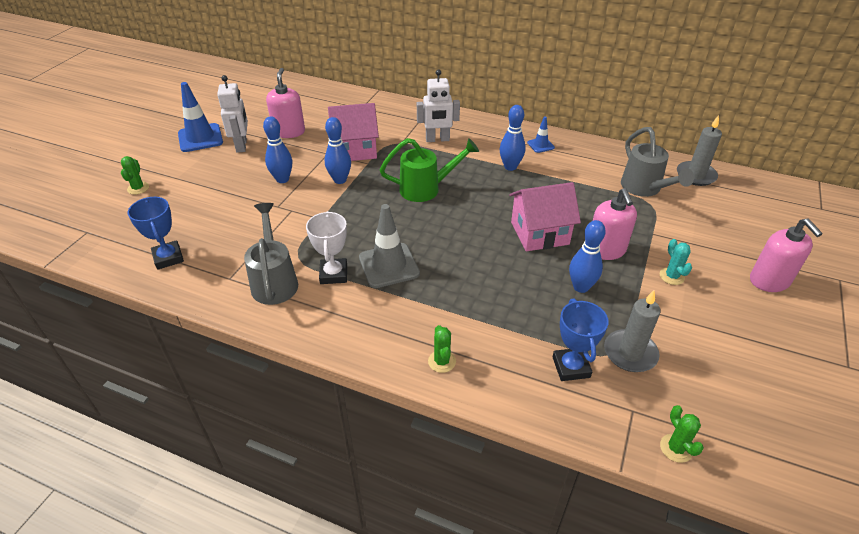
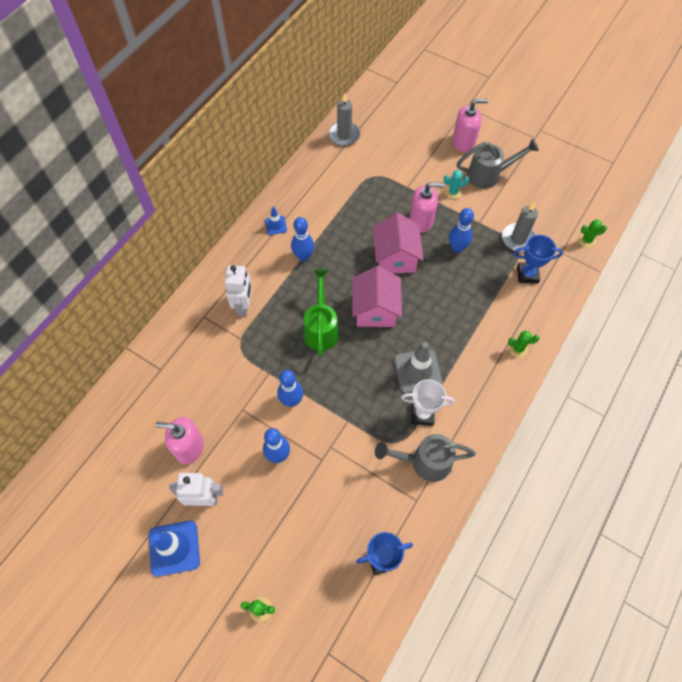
camera: 80 degrees left, 20 degrees up
(355, 149) = (242, 382): pink house -> pink house (375, 310)
(644, 188) = (354, 173): grey watering can -> grey watering can (488, 175)

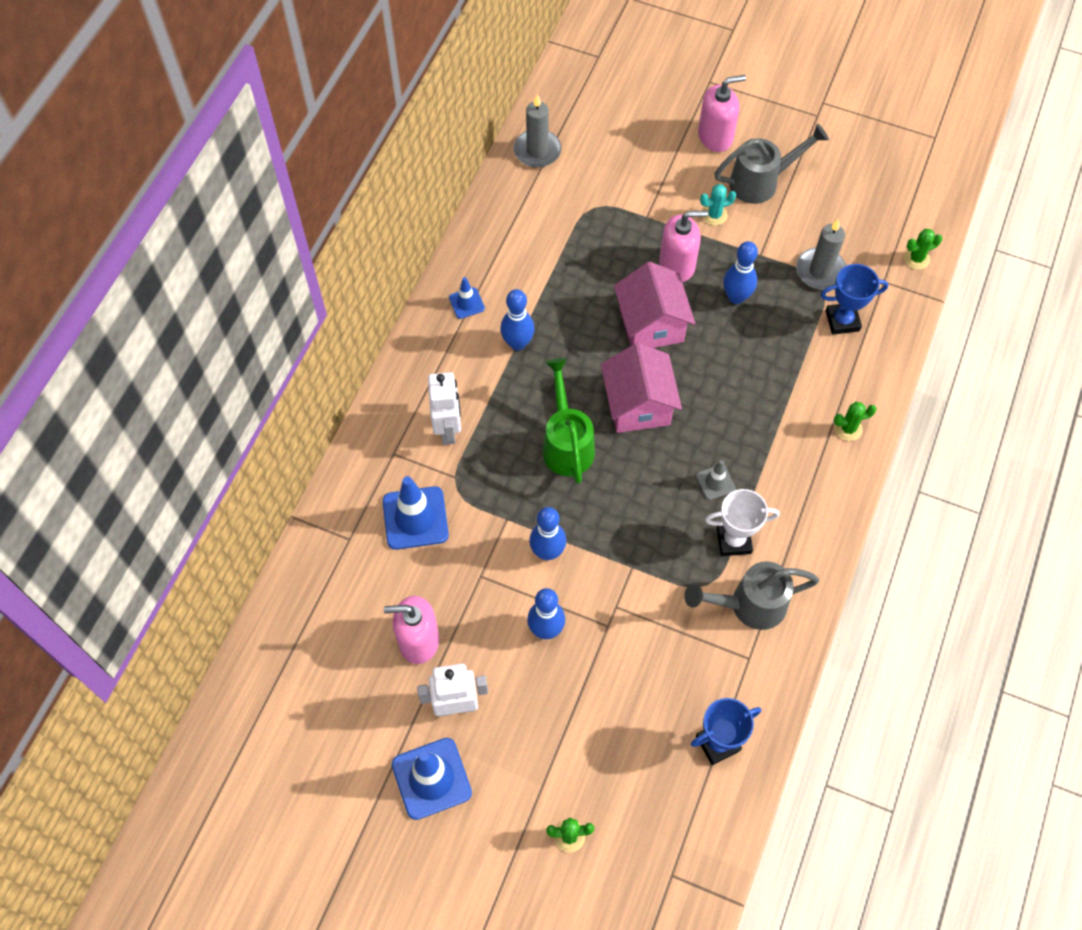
camera: 10 degrees left, 0 degrees up
(208, 362) = (415, 518): none -> blue traffic cone
(418, 371) = (715, 482): grey traffic cone -> grey traffic cone, size x0.53

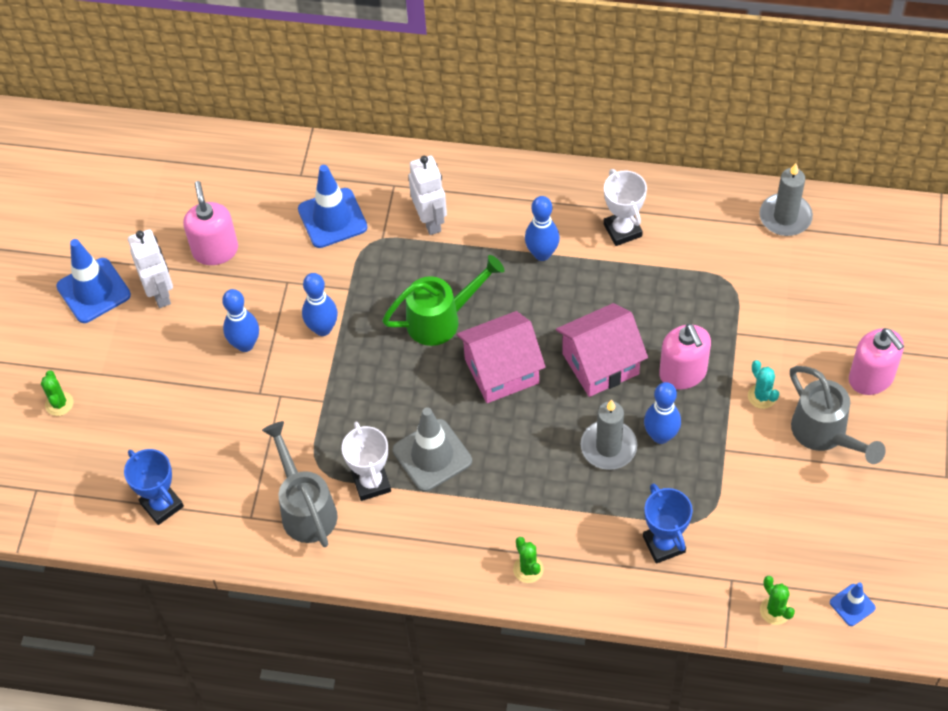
camera: 80 degrees right, 5 degrees down
(448, 429) = (430, 220): white robot -> white robot turned 90 degrees counterclockwise
(466, 303) = (575, 201): blue traffic cone -> blue traffic cone (852, 605)
(512, 273) = (622, 230): none -> white trophy
(715, 482) = (432, 455): grey traffic cone -> grey traffic cone, size x1.89
(820, 271) = (723, 512): grey candle -> grey candle (608, 447)

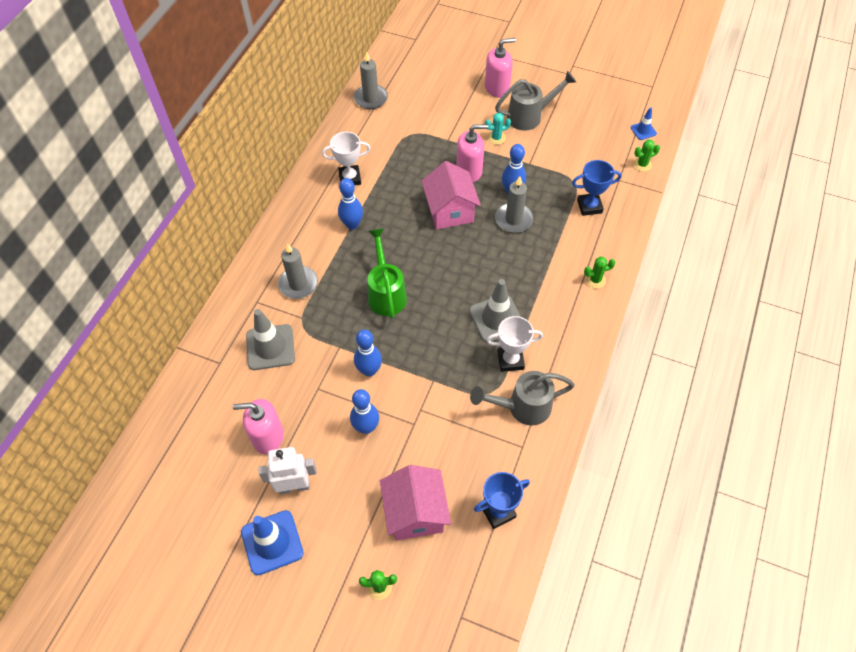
camera: 80 degrees left, 0 degrees up
(332, 218) = (270, 347): blue traffic cone -> grey traffic cone
(430, 220) = (298, 284): white robot -> grey candle
(501, 371) = (439, 265): pink house -> pink house (415, 512)

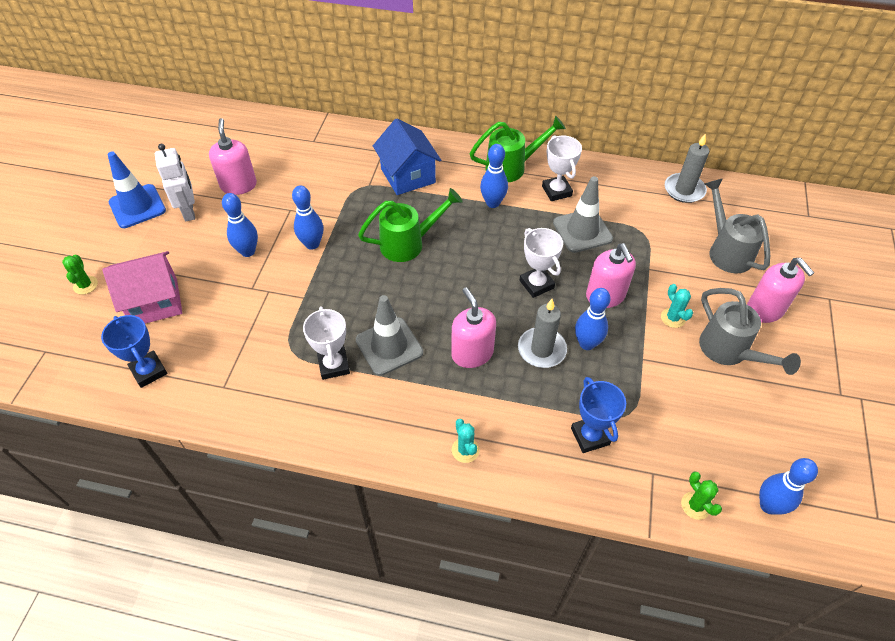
camera: 80 degrees right, 5 degrees down
(270, 347) = (333, 170): grey traffic cone -> grey traffic cone (582, 231)
(298, 284) = (408, 176): grey candle -> blue house
(311, 204) = (511, 167): none -> green watering can
(450, 211) = (536, 284): pink house -> white trophy
(511, 263) = (472, 353): none -> pink soap dispenser
(522, 407) = (273, 383): grey watering can -> grey watering can (726, 251)
(595, 280) = (465, 450): green cactus -> turquoise cactus
(643, 130) = (768, 505): blue traffic cone -> blue bowling pin

